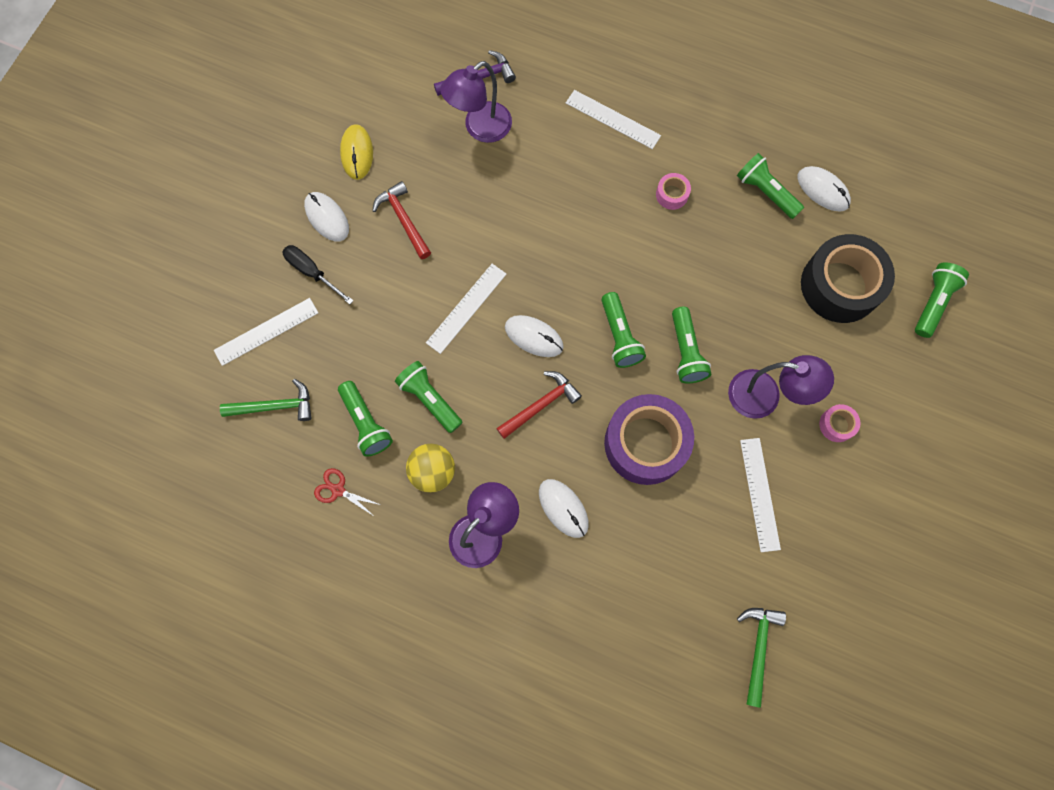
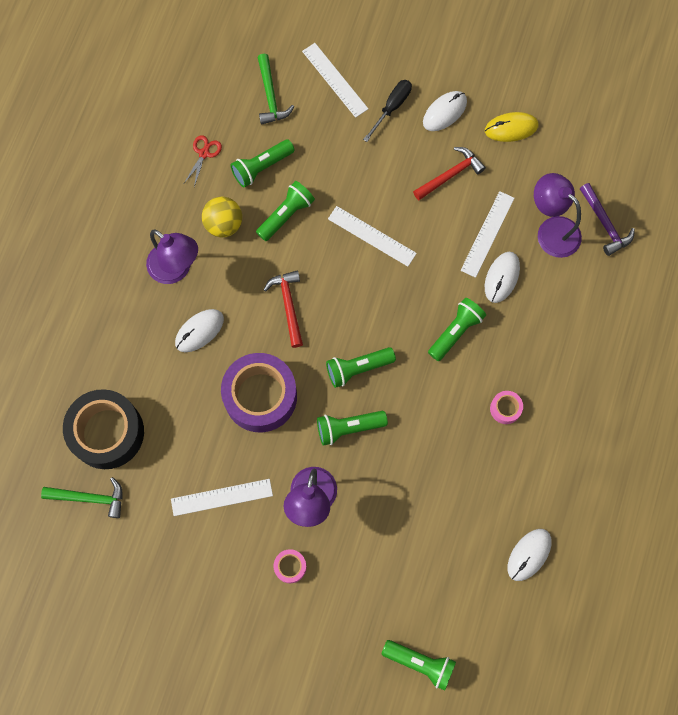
camera: 85 degrees right, 0 degrees up
(534, 337) = (350, 295): white mouse -> white mouse (501, 277)
(540, 405) = (288, 305): red hammer -> red hammer turned 150 degrees counterclockwise
(612, 119) = (579, 349): white ruler -> white ruler (487, 234)
(765, 192) = (519, 498): green flashlight -> green flashlight (456, 332)
(840, 285) = (429, 571): black tape -> black tape (107, 432)

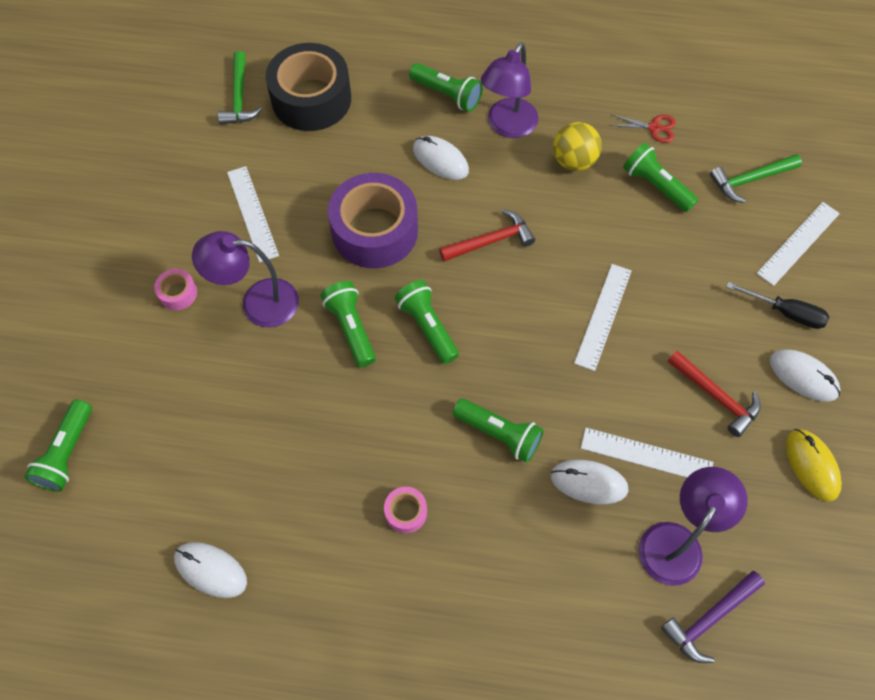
camera: 80 degrees right, 10 degrees down
(286, 215) = (603, 220): green flashlight -> green flashlight (447, 95)

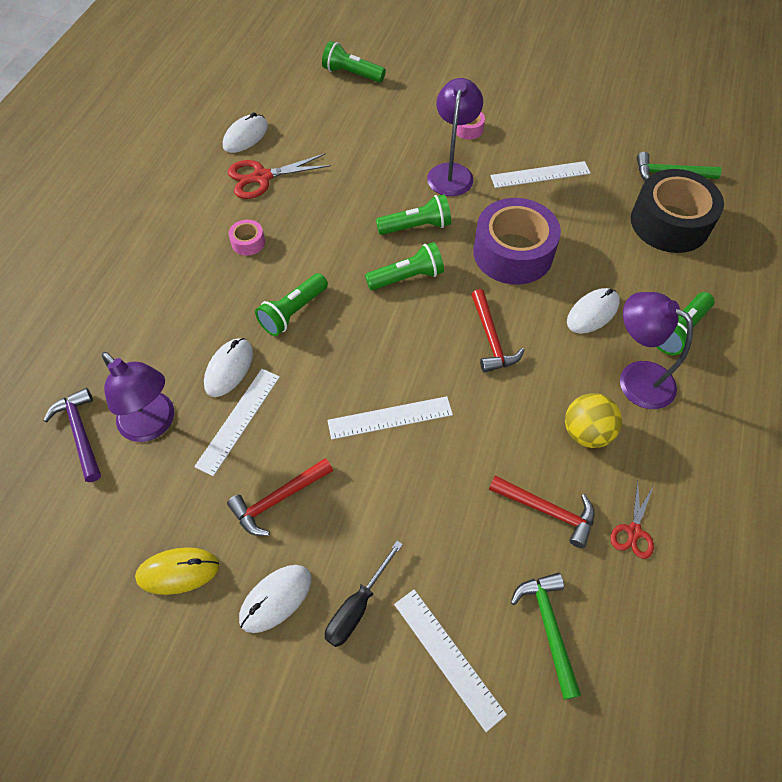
camera: 100 degrees right, 5 degrees down
(290, 525) = (262, 177): none -> red scissors
(603, 316) = (390, 418): white ruler -> white ruler turned 45 degrees counterclockwise
(656, 186) = (547, 510): green flashlight -> red hammer

